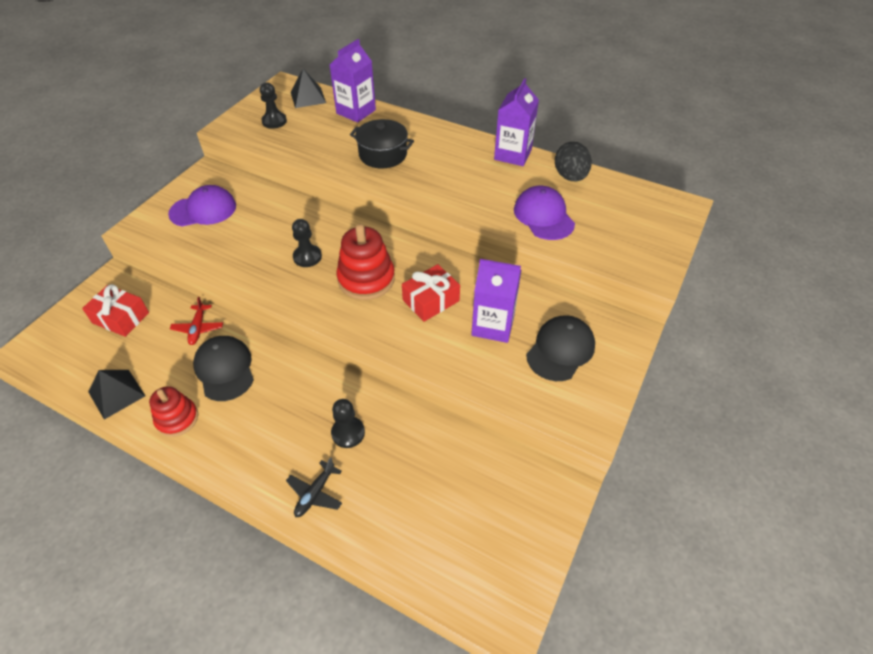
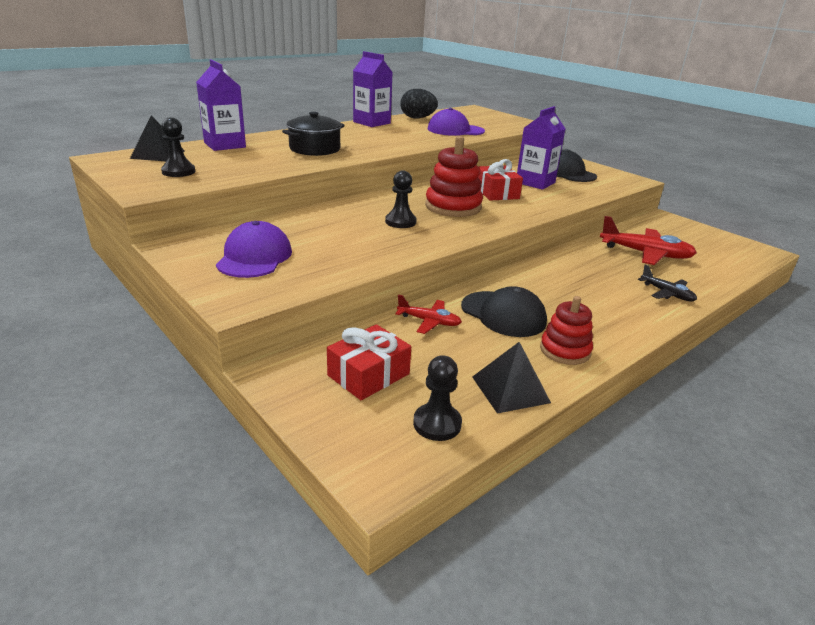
camera: 70 degrees left, 20 degrees down
(225, 369) = (503, 314): black cap -> black cap turned 135 degrees counterclockwise
(348, 433) = (604, 270): black pawn -> black pawn (437, 424)
(416, 470) = (645, 254): none -> red plane

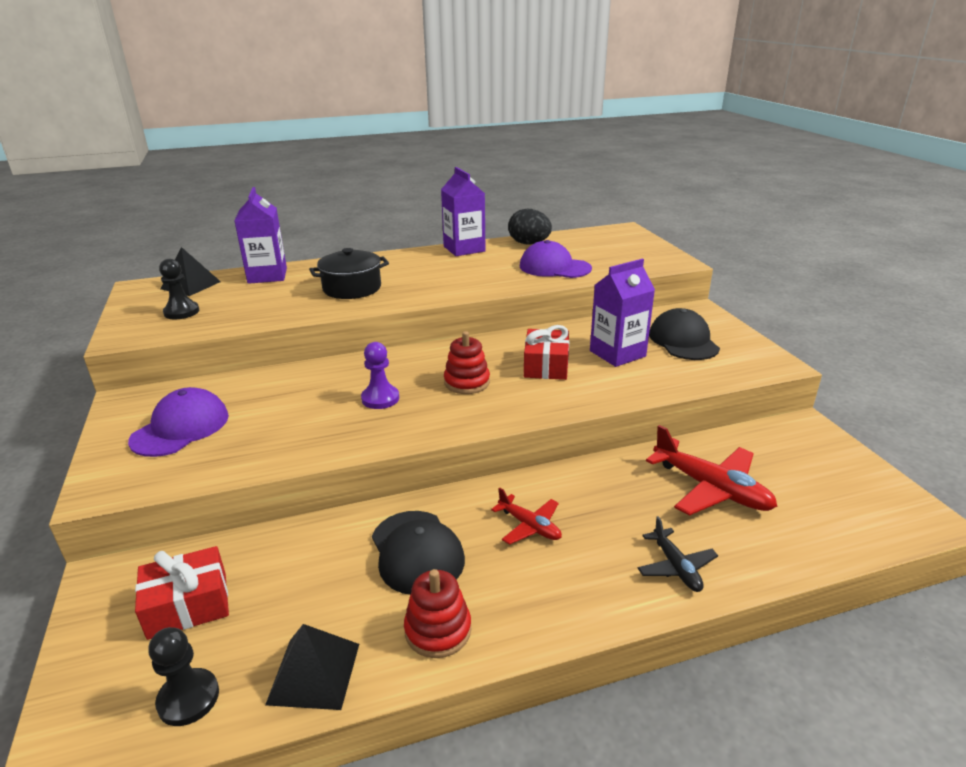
camera: 25 degrees right, 0 degrees up
(400, 222) = (380, 398): black pawn -> purple pawn
(429, 321) = (321, 543): red plane -> red plane (529, 526)
(453, 207) = (467, 382): red stacking toy -> red stacking toy, size x0.65

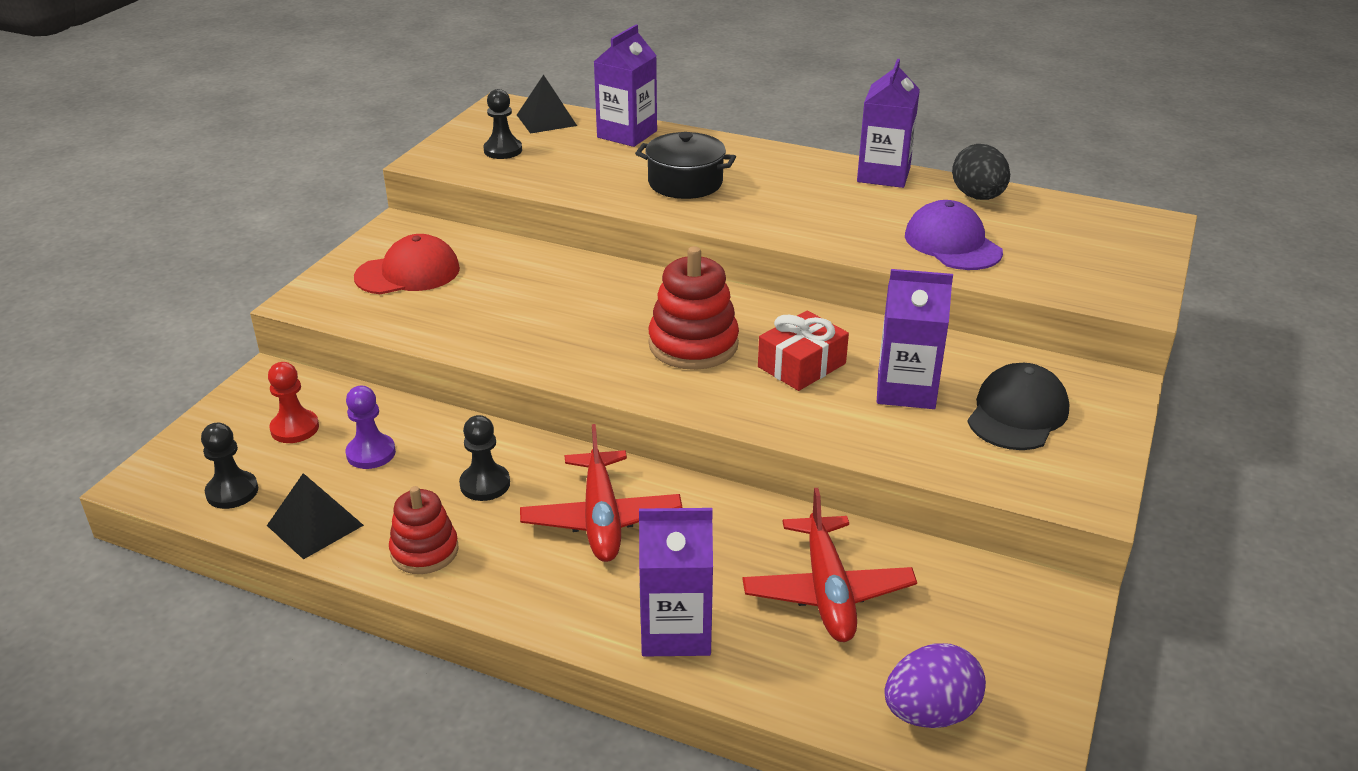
camera: 40 degrees right, 5 degrees up
(181, 428) = (408, 273): purple cap -> red cap
(188, 605) = (295, 428): red gift -> red pawn
(380, 398) = (592, 322): purple pawn -> purple pawn (371, 453)
(417, 552) = (485, 484): black cap -> black pawn
(467, 382) = (693, 344): red stacking toy -> red stacking toy, size x1.54
(529, 526) = (601, 519): red plane -> red plane, size x1.76
(676, 567) = (675, 631): black plane -> purple carton
(853, 521) = (930, 713): none -> purple egg

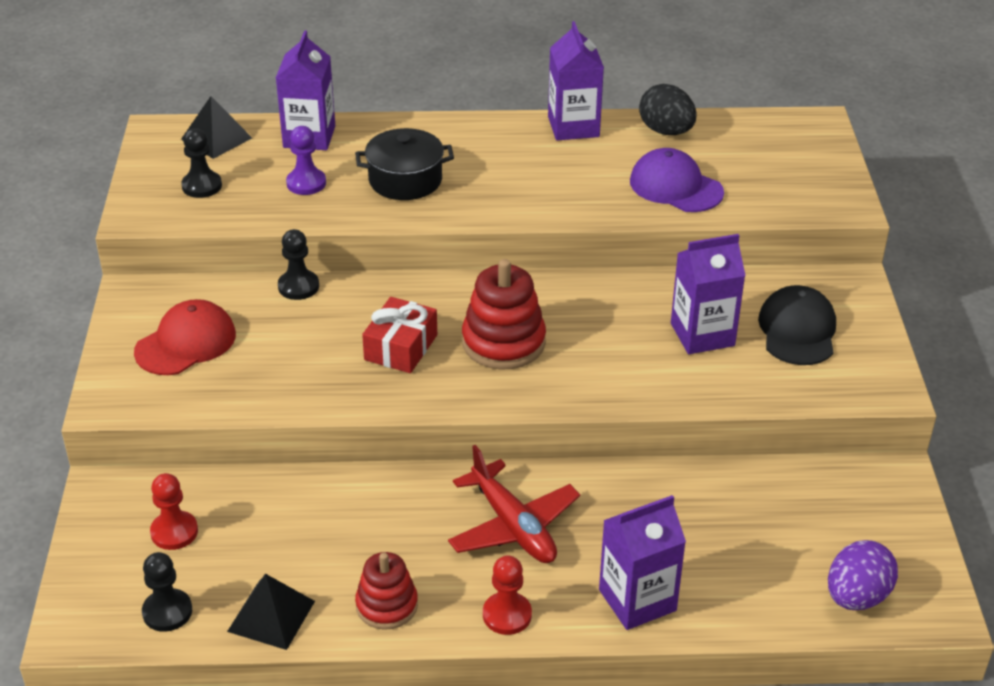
camera: 25 degrees left, 5 degrees up
(371, 453) = (266, 533): purple pawn -> purple pawn (306, 183)
(485, 484) = (392, 528): black pawn -> black pawn (298, 286)
(531, 599) = (507, 615): none -> red pawn
(801, 365) = (606, 336): red gift -> red gift (401, 347)
(827, 591) = (728, 527): red plane -> none

